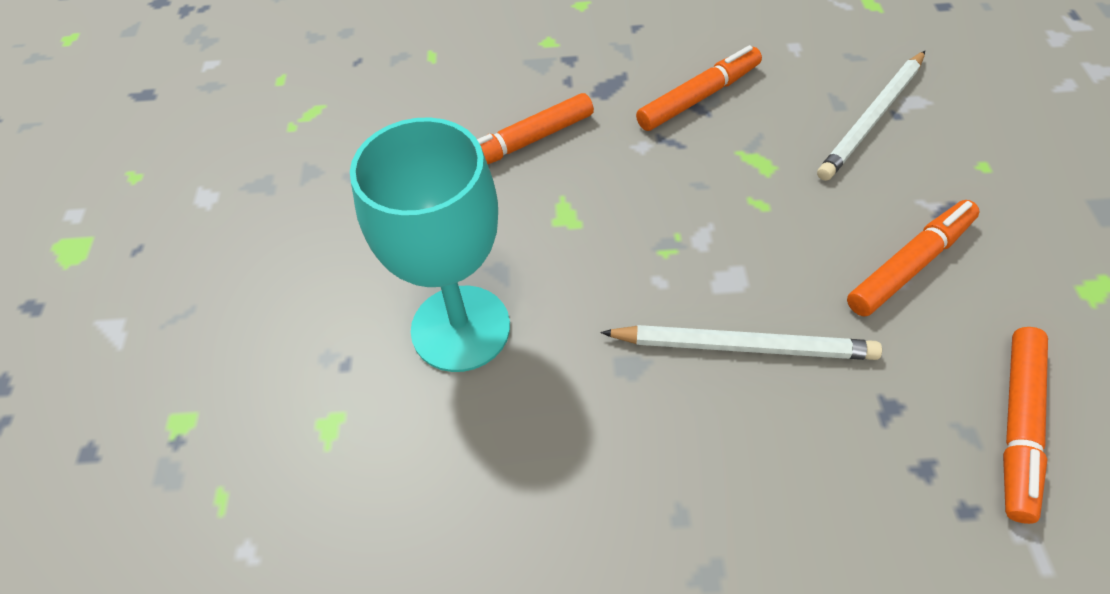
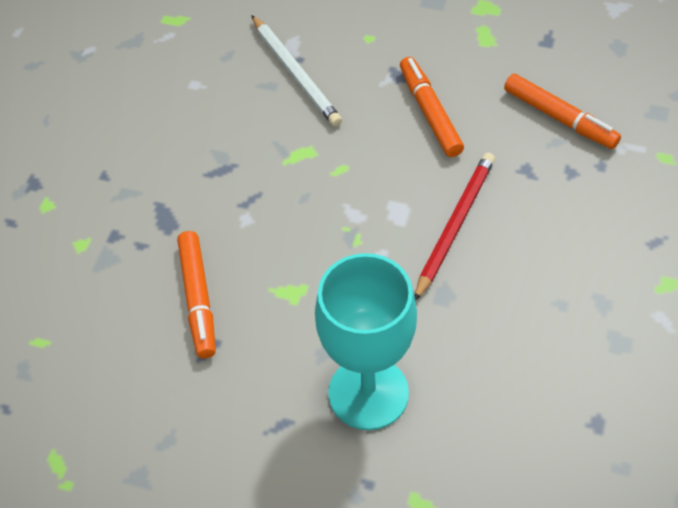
camera: 70 degrees left, 0 degrees up
(698, 97) = (214, 165): orange marker -> none
(743, 346) = (454, 225): white pencil -> red pencil

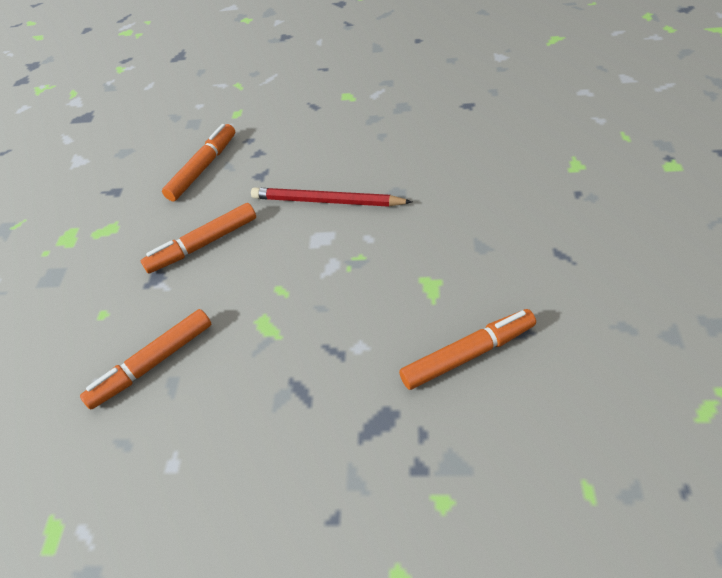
camera: 100 degrees left, 5 degrees down
(296, 73) = (153, 363): white pencil -> orange marker
(368, 393) = (504, 211): turquoise goblet -> none

